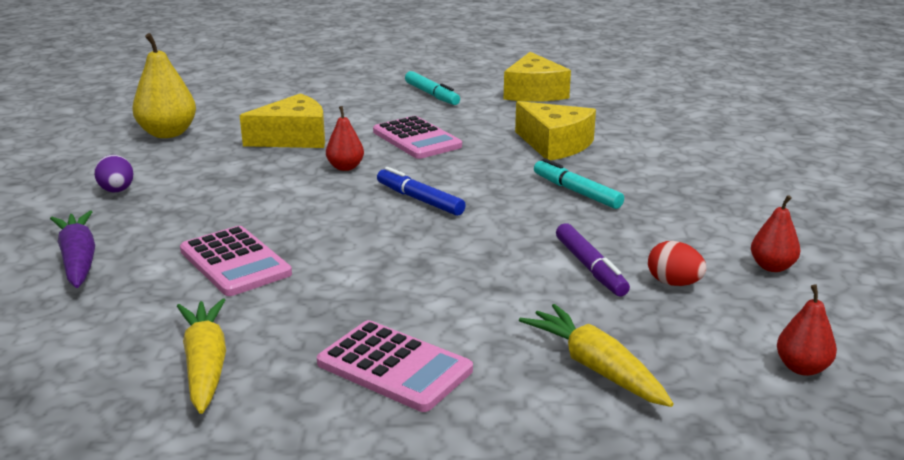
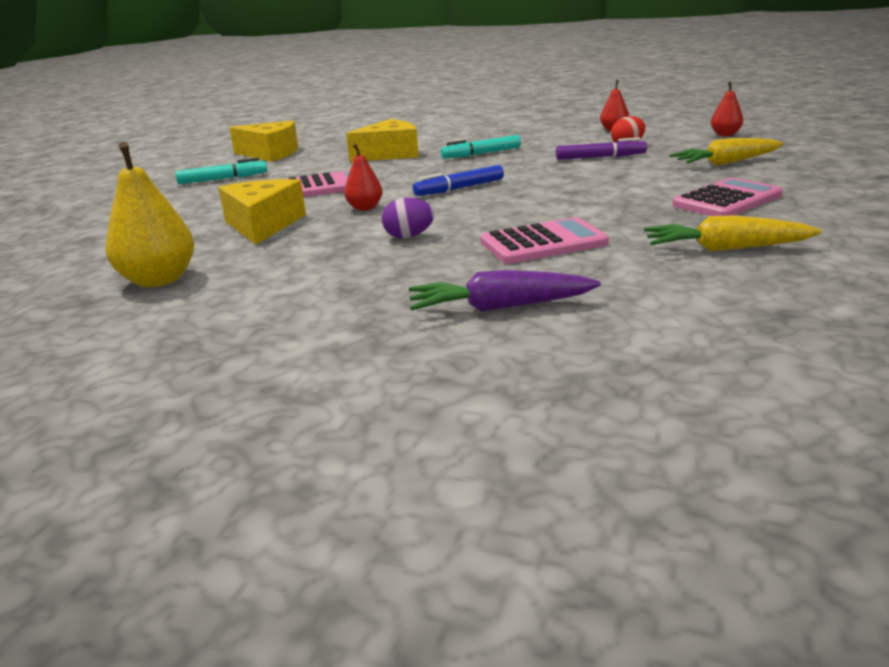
camera: 70 degrees left, 0 degrees up
(117, 191) = (319, 299): purple egg -> purple egg (409, 236)

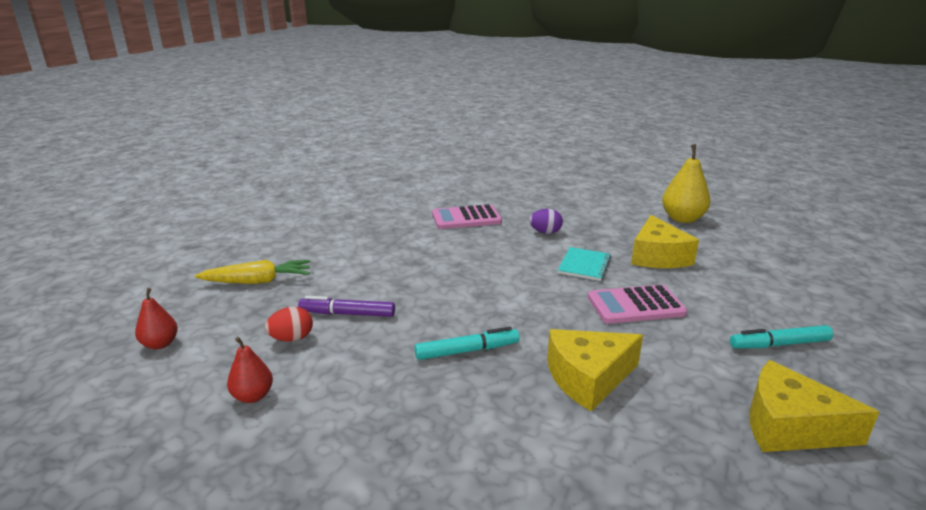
camera: 175 degrees left, 0 degrees up
(365, 208) = (584, 265): red pear -> turquoise notebook
(459, 188) = (505, 280): blue marker -> none
(500, 307) = (501, 190): purple carrot -> none
(726, 200) = (327, 237): pink calculator -> none
(726, 249) = (379, 204): yellow carrot -> none

